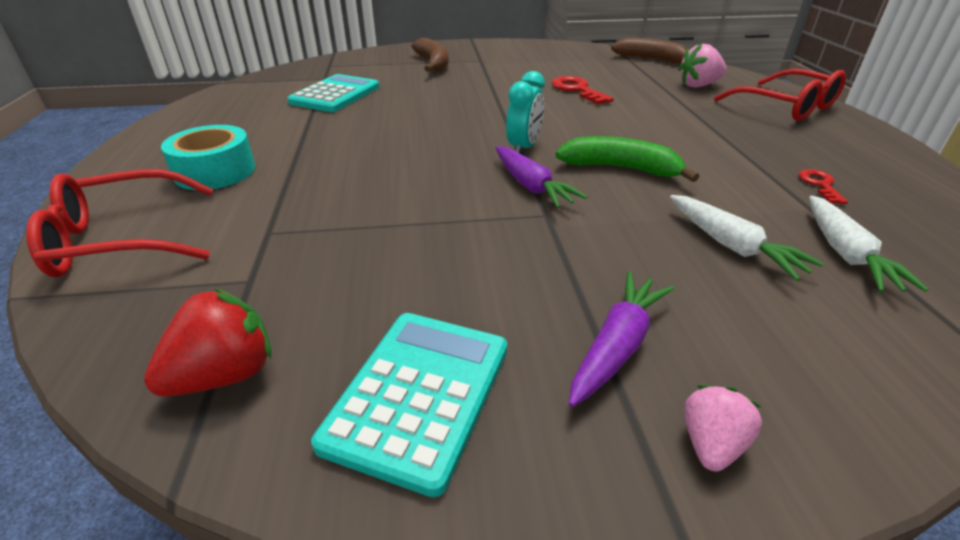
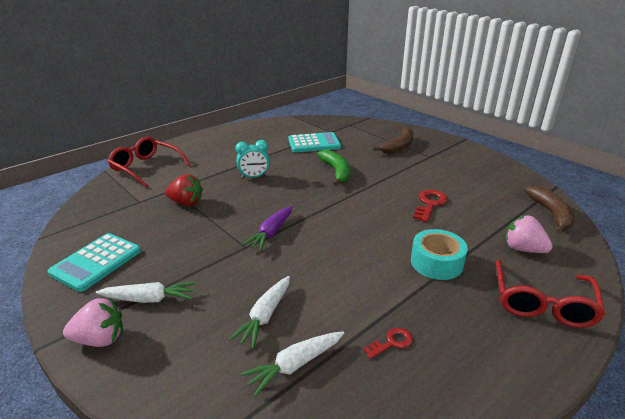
camera: 55 degrees right, 5 degrees down
(215, 171) = (207, 157): turquoise tape -> turquoise tape (436, 262)
(225, 375) = (88, 222): red strawberry -> red strawberry (186, 203)
(419, 394) = (96, 262): turquoise calculator -> turquoise calculator turned 135 degrees clockwise
(523, 148) = (314, 215): turquoise clock -> turquoise clock (254, 177)
(617, 346) = (149, 299): purple carrot -> white carrot
(620, 168) = (324, 254): green banana -> green banana (336, 171)
(711, 444) = (100, 339): pink strawberry -> pink strawberry, size x1.56

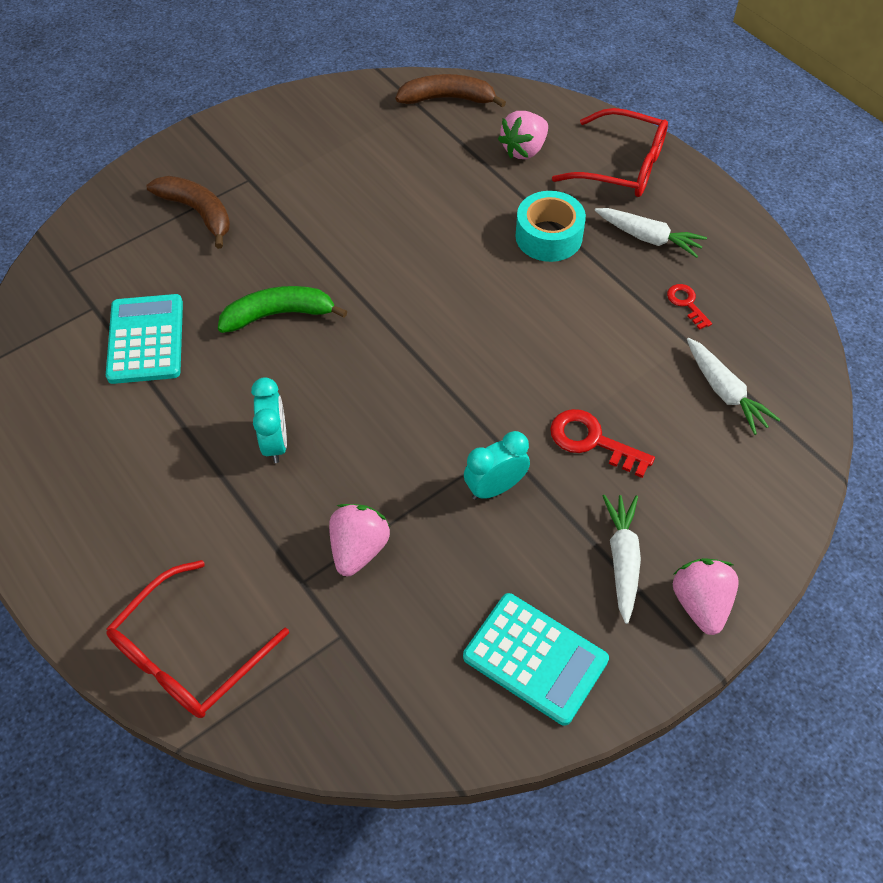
camera: 85 degrees left, 25 degrees up
(186, 203) = (359, 549): red strawberry -> pink strawberry
(216, 244) = (495, 488): none -> turquoise clock
(265, 316) = (650, 420): white carrot -> white carrot (648, 238)
(271, 233) = (468, 414): purple carrot -> none
(430, 204) = (407, 212): red key -> red key (592, 441)

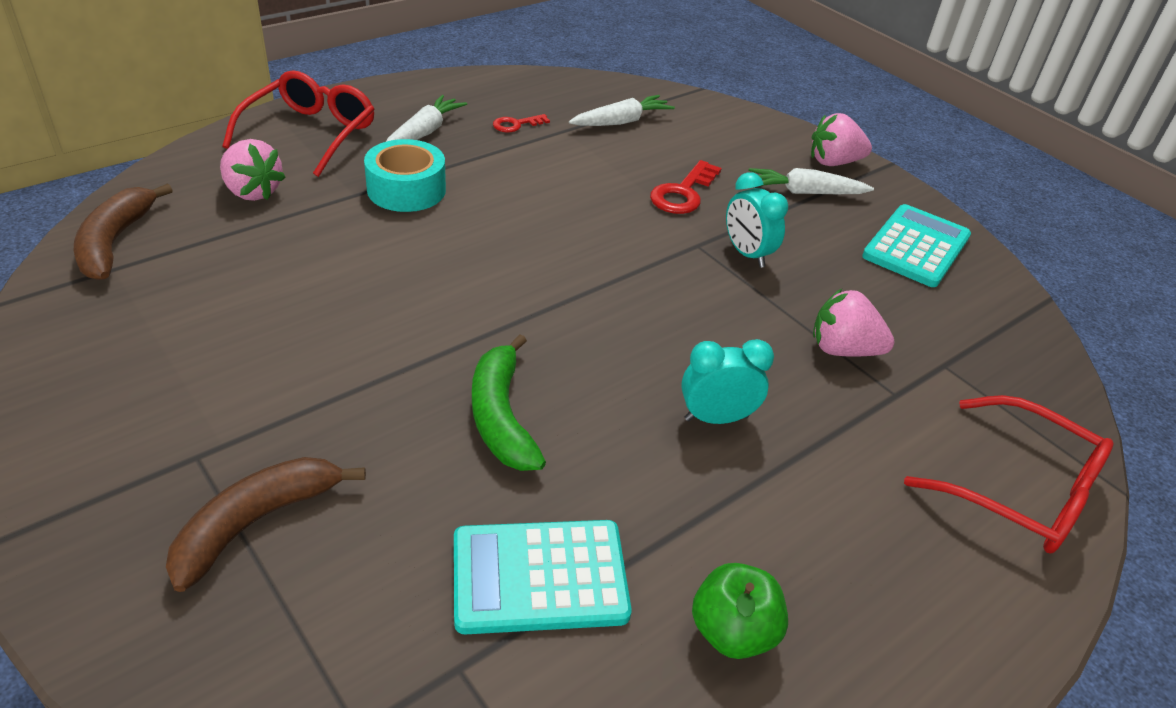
camera: 95 degrees left, 15 degrees down
(94, 435) = (732, 632): none -> green apple

